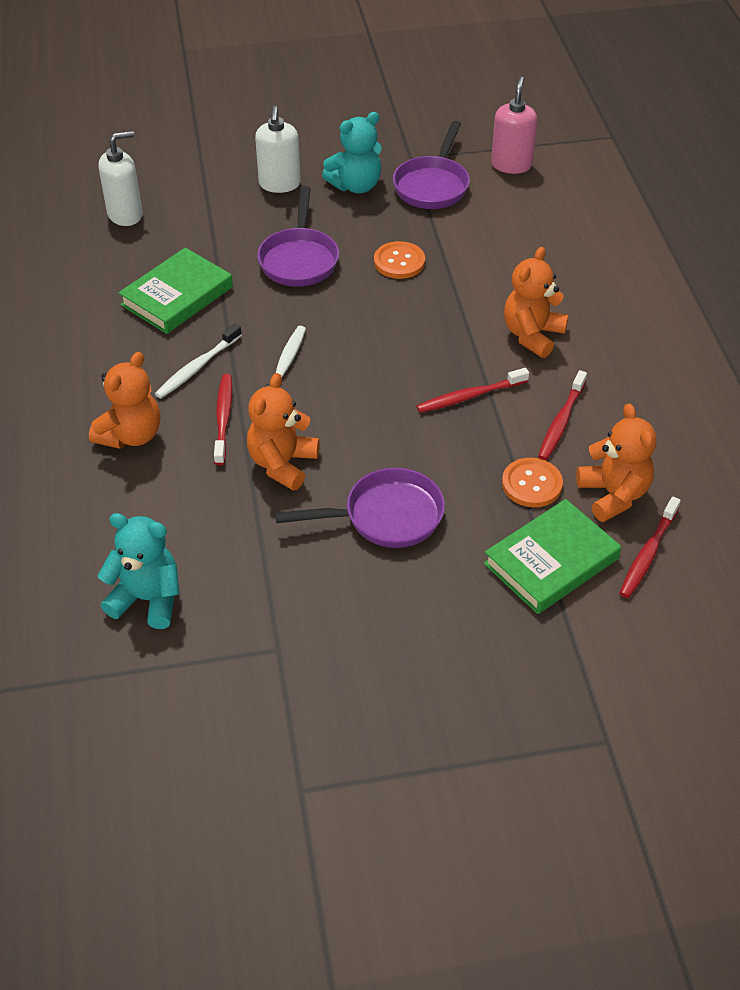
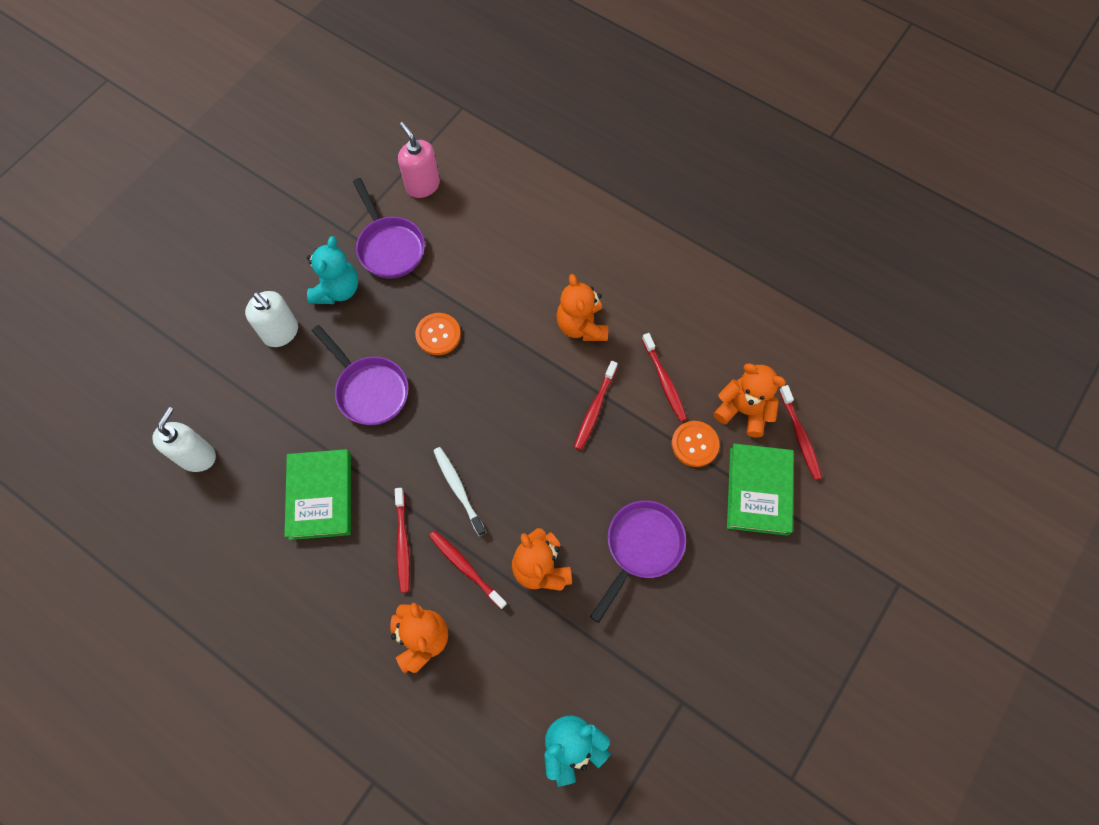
camera: 45 degrees left, 20 degrees up
(197, 367) = (402, 543): white toothbrush -> red toothbrush

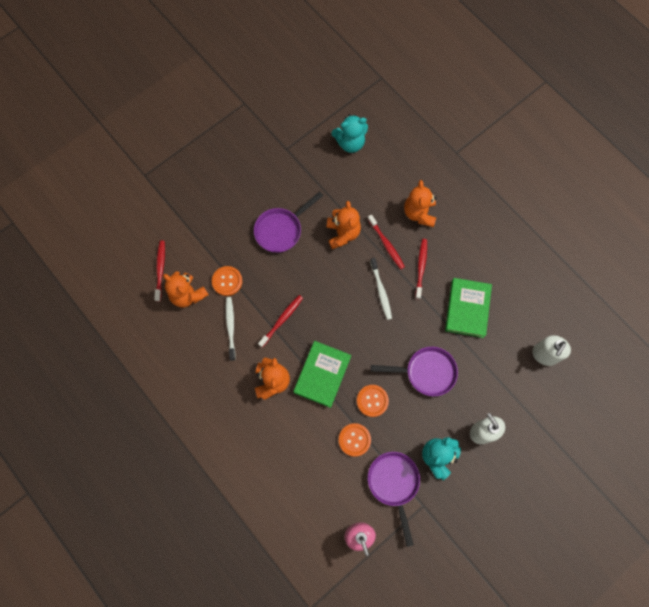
camera: 165 degrees left, 5 degrees up
(369, 389) = (426, 372): purple pan -> purple pan turned 120 degrees clockwise
(451, 283) = (354, 440): none -> orange button
(664, 381) = (230, 327): red toothbrush -> white toothbrush
(758, 491) = (200, 244): green book -> green book (322, 374)

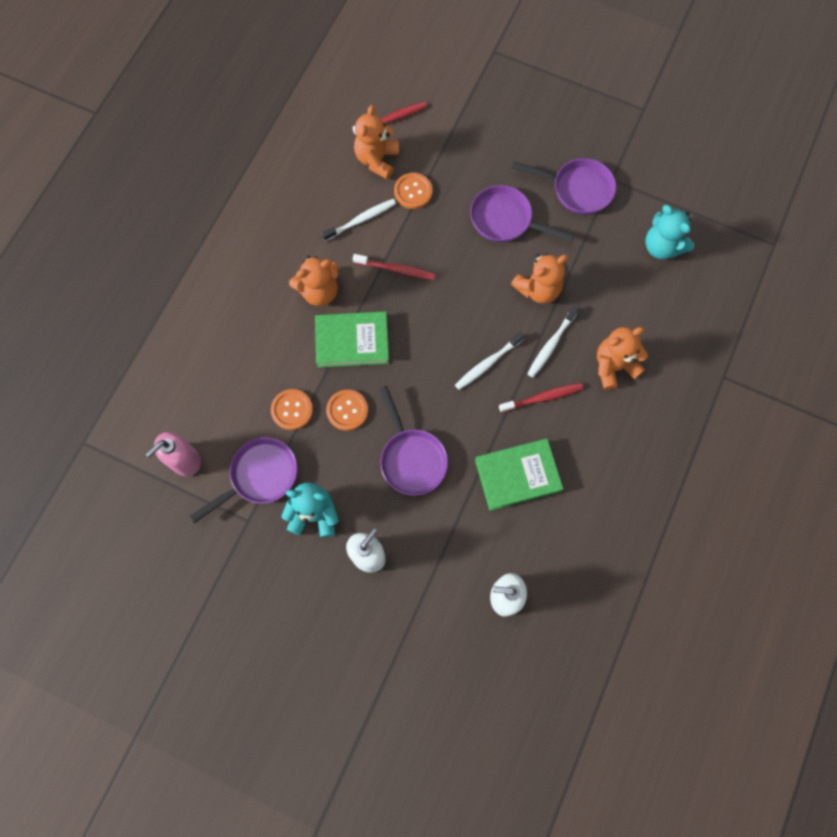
camera: 65 degrees right, 0 degrees up
(282, 173) = (577, 189): none -> purple pan
(386, 244) = (551, 344): red toothbrush -> white toothbrush

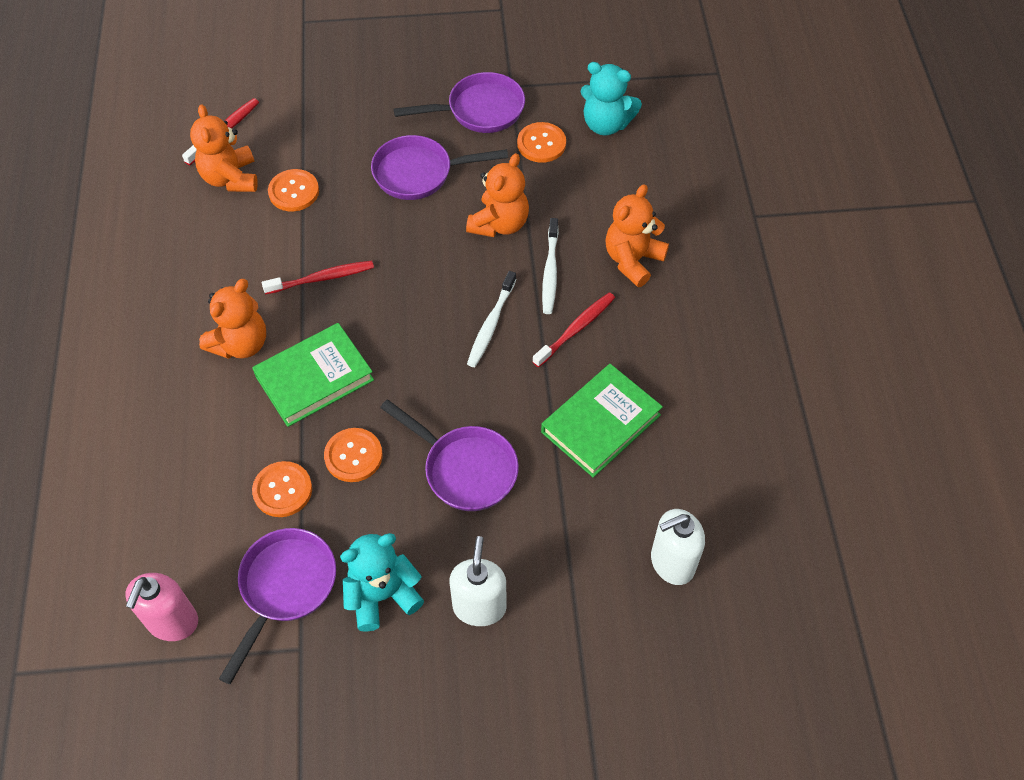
camera: 30 degrees left, 15 degrees down
(361, 220) = (248, 247): white toothbrush -> none
(605, 239) = (541, 144): none -> orange button

